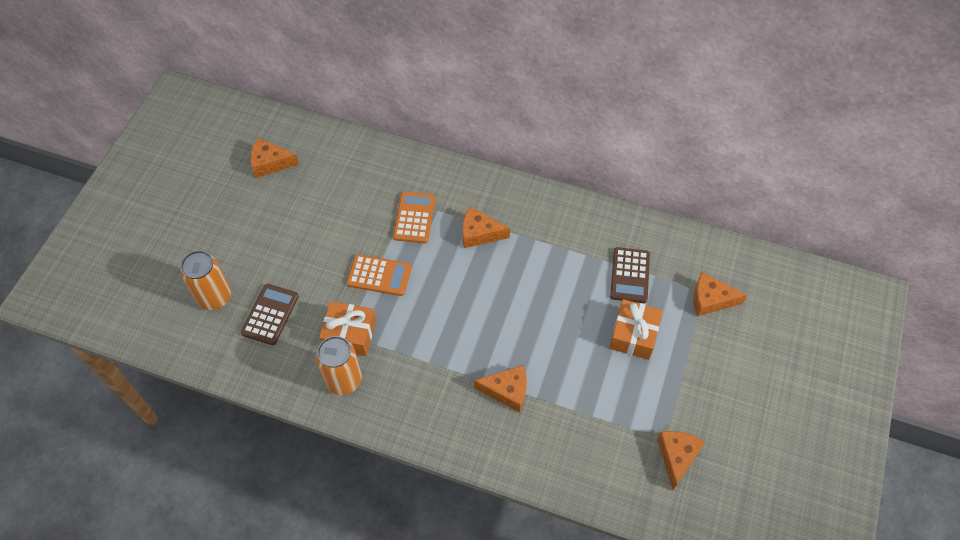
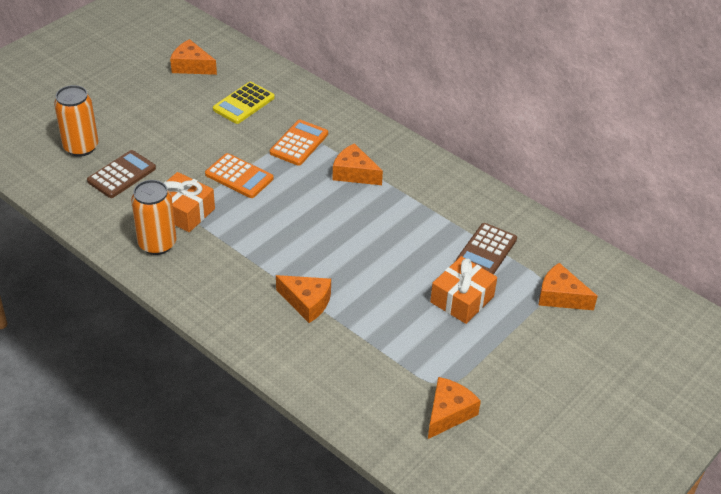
camera: 20 degrees right, 15 degrees down
(341, 190) = (243, 103): none -> yellow calculator

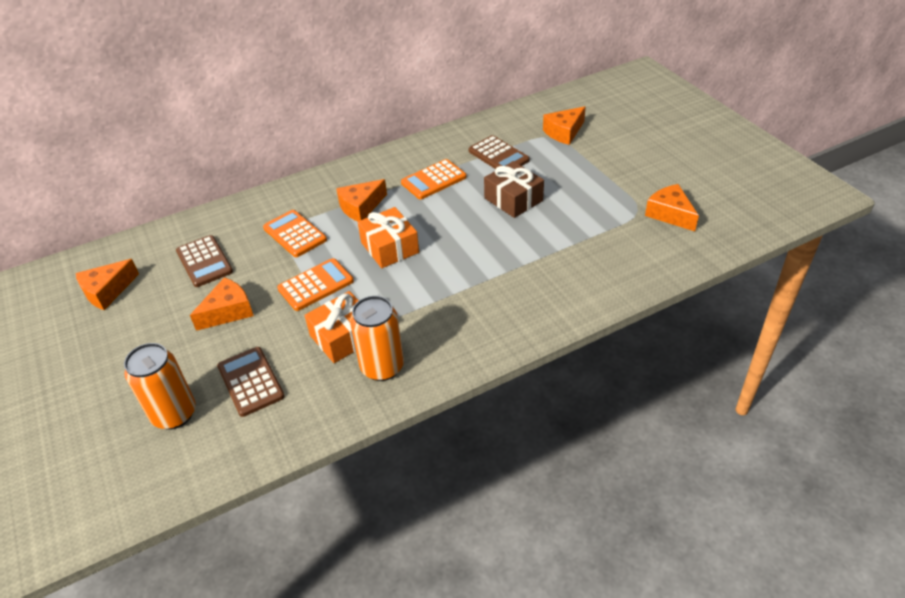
camera: 65 degrees left, 0 degrees up
(243, 103) = (204, 262): yellow calculator -> brown calculator
(307, 302) = (515, 270): orange cheese -> orange cheese (228, 311)
(416, 278) = (513, 199): none -> brown gift
(419, 212) = (433, 180): none -> orange calculator
(462, 299) = (548, 180): orange gift -> orange gift (389, 247)

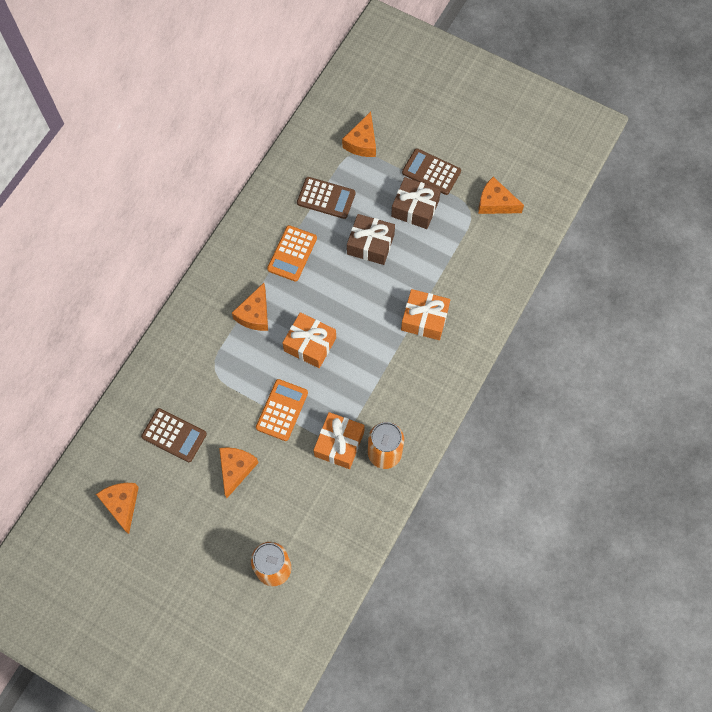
camera: 35 degrees left, 25 degrees up
(107, 291) = (122, 504): orange cheese -> orange cheese turned 150 degrees clockwise
(251, 381) = (304, 515): brown calculator -> brown calculator (431, 172)
(295, 234) = (224, 370): orange calculator -> none
(522, 273) = (424, 319): none -> orange gift
(580, 190) = (415, 208): none -> brown gift

